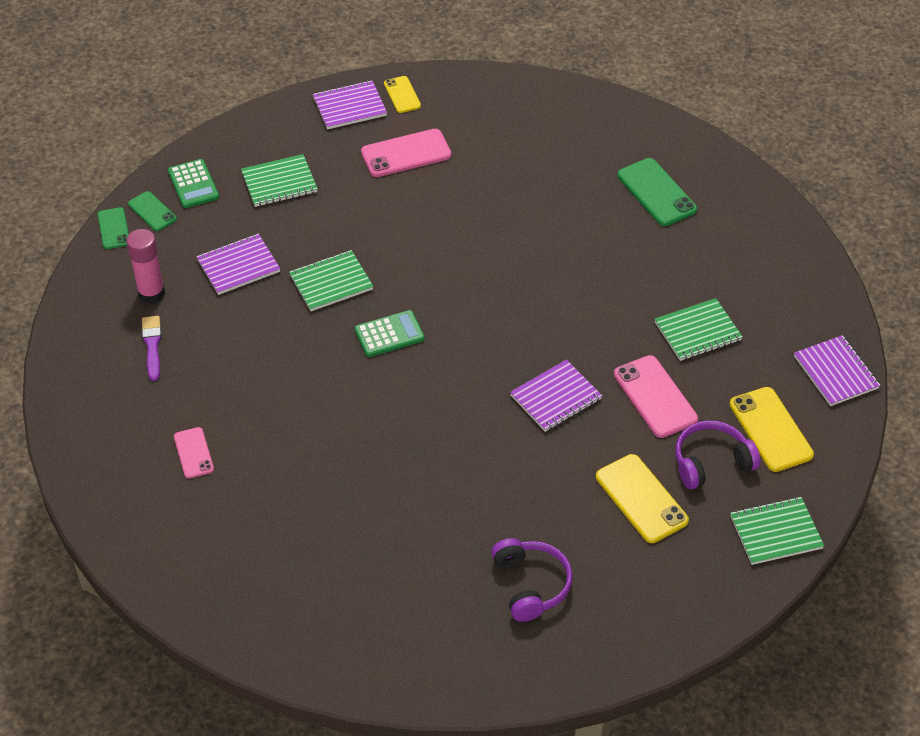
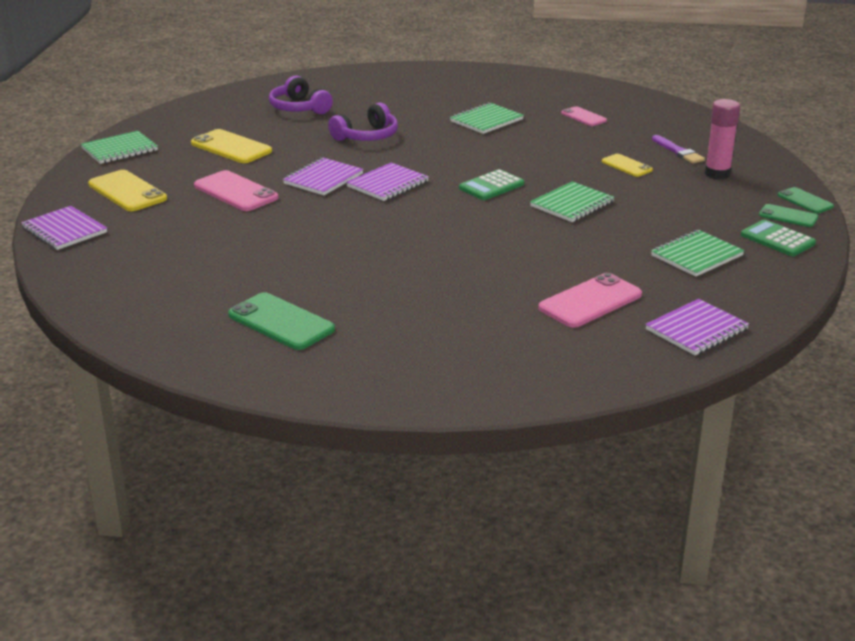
camera: 160 degrees right, 20 degrees down
(238, 266) = (665, 199): purple notebook -> purple notebook (387, 184)
(402, 95) = (648, 353): yellow phone -> yellow phone (626, 166)
(697, 331) = (205, 232): green notebook -> green notebook (486, 120)
(711, 462) = (177, 170): purple headphones -> purple headphones (367, 136)

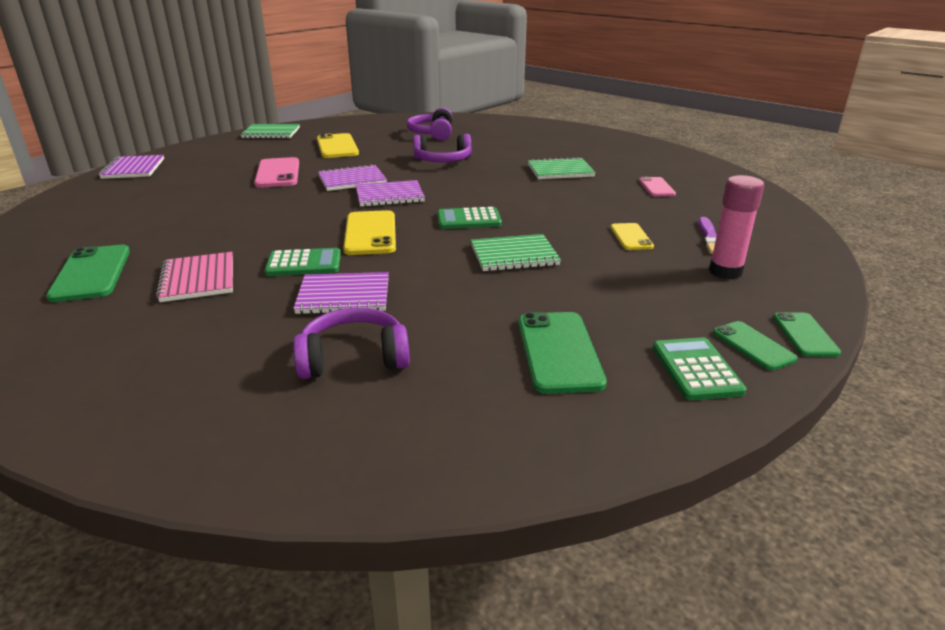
camera: 35 degrees right, 0 degrees up
(127, 192) = (218, 156): yellow phone -> yellow phone (370, 233)
(379, 296) = (198, 279): none -> pink notebook
(435, 259) = (304, 264): none -> green calculator
(590, 301) = (354, 358): pink phone -> purple headphones
(696, 255) = (559, 352): green notebook -> green phone
(696, 329) = (404, 447): purple notebook -> purple notebook (344, 296)

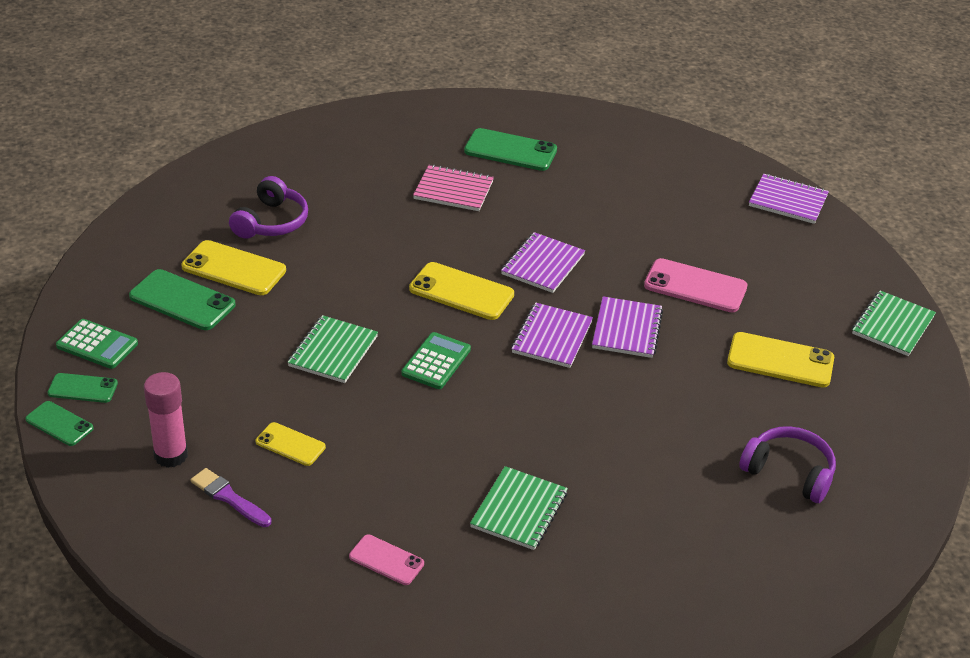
camera: 120 degrees right, 10 degrees up
(304, 264) = (432, 241): green calculator -> none
(344, 296) = (357, 243): purple notebook -> purple notebook (542, 264)
(442, 160) = (646, 426): purple headphones -> none
(467, 345) = (234, 269): none -> yellow phone

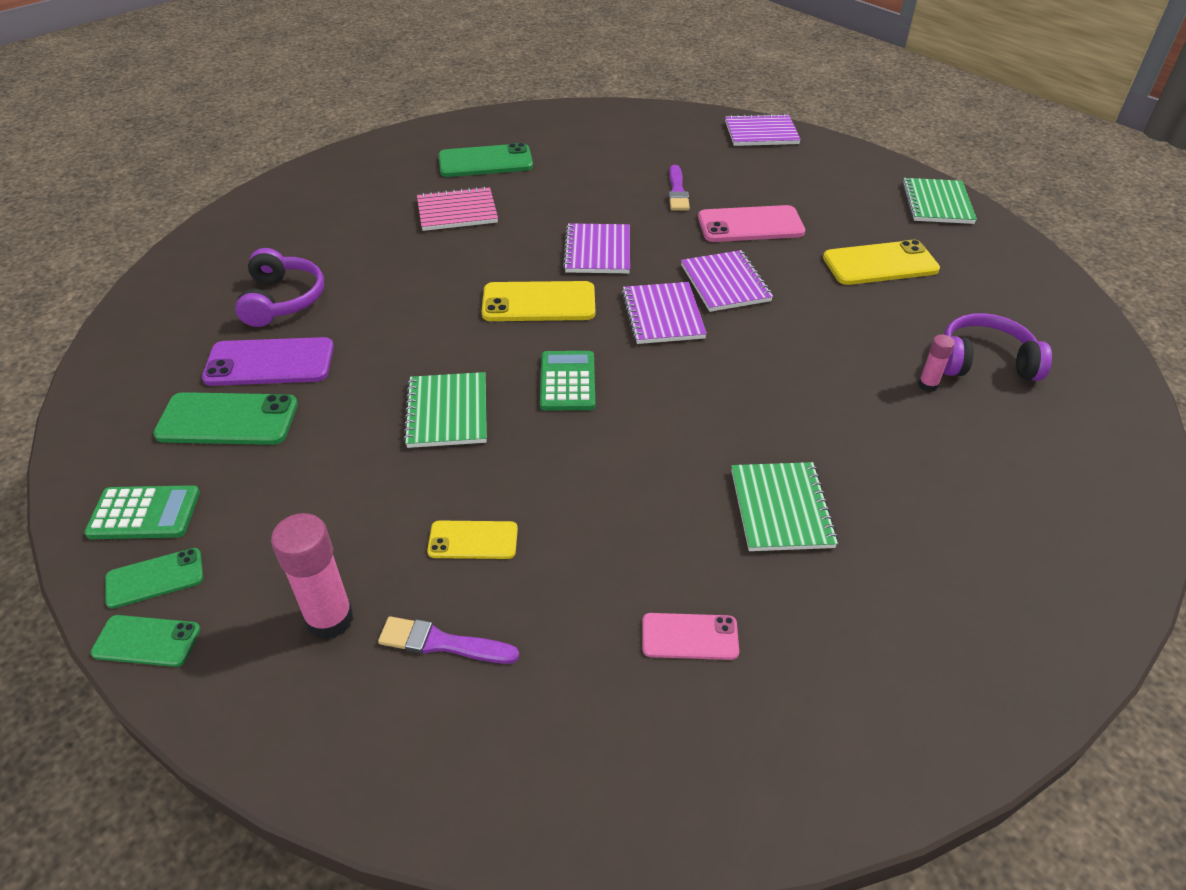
camera: 25 degrees left, 5 degrees up
(234, 269) = (270, 362): yellow phone -> purple phone
(657, 233) = (677, 191): none -> purple brush
(720, 471) = (928, 385): none -> pink glue stick

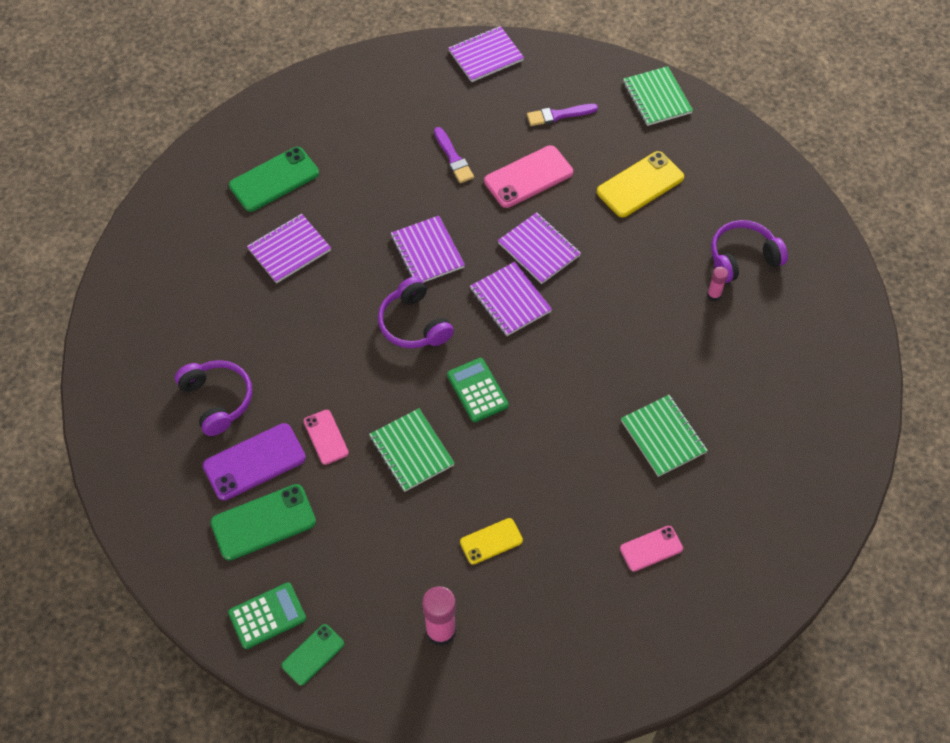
camera: 25 degrees left, 15 degrees up
(146, 641) = (342, 694): green phone -> none
(363, 367) = (326, 437): none -> pink phone
(442, 643) = (516, 616): purple brush -> purple brush (558, 115)
(457, 211) = (289, 250): pink notebook -> purple notebook
(539, 302) = (414, 324): yellow phone -> purple headphones

